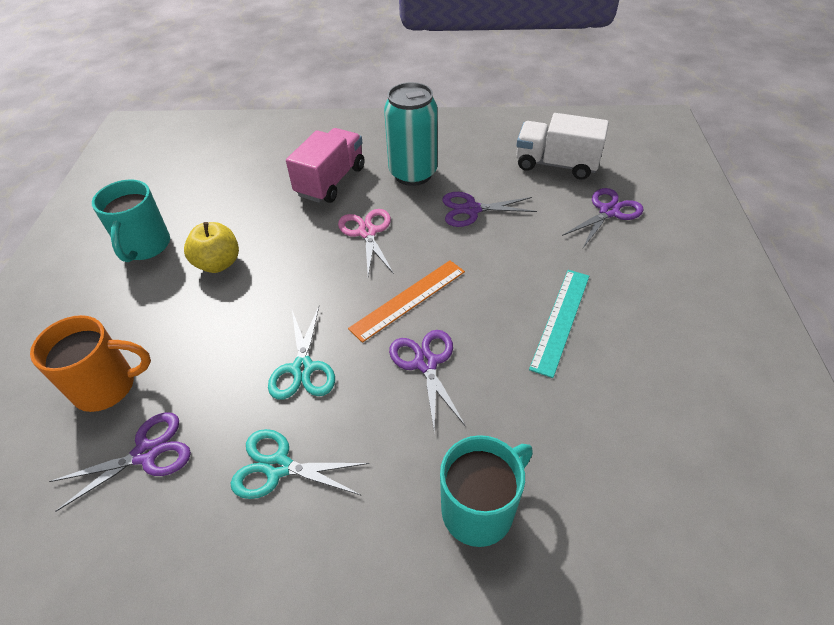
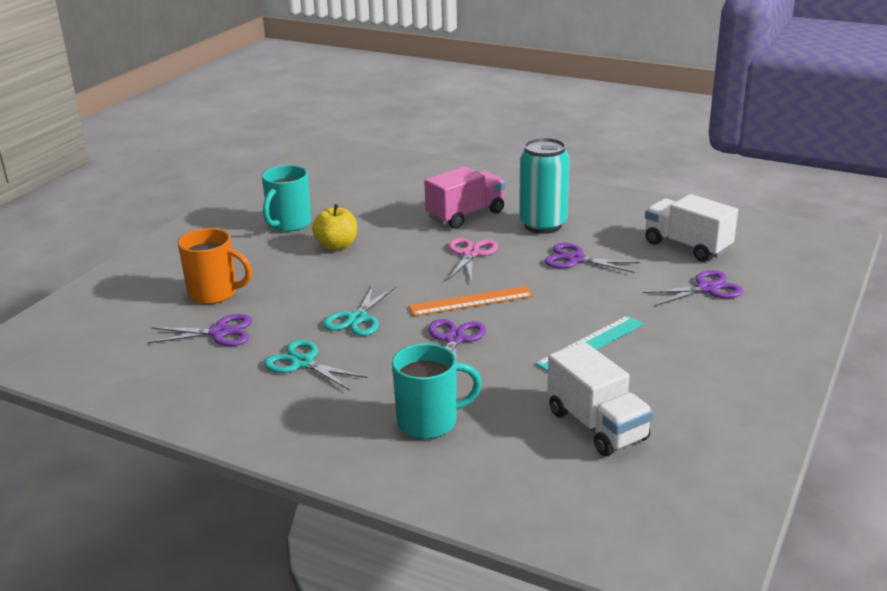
camera: 25 degrees right, 20 degrees down
(646, 440) = (597, 426): none -> white truck

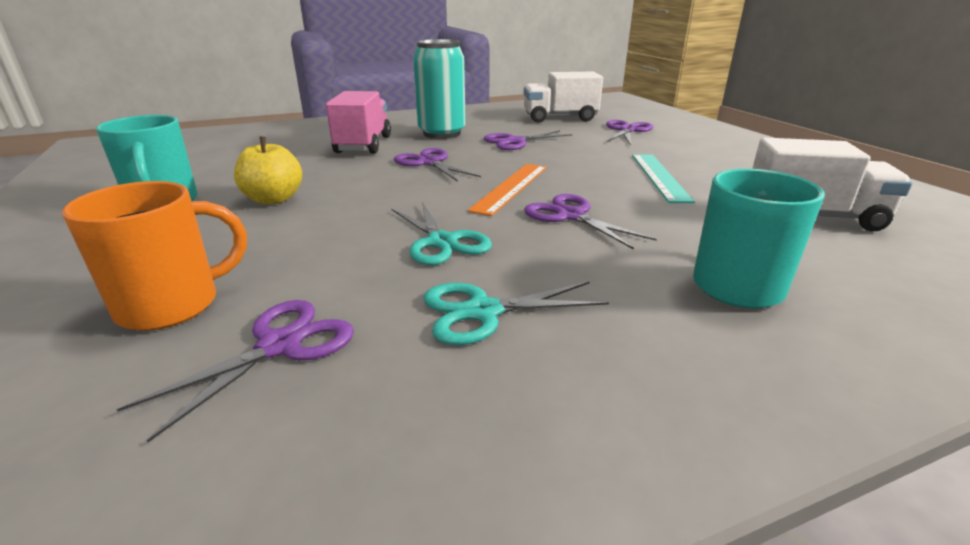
camera: 50 degrees left, 0 degrees up
(470, 254) = (429, 162): pink scissors -> purple scissors

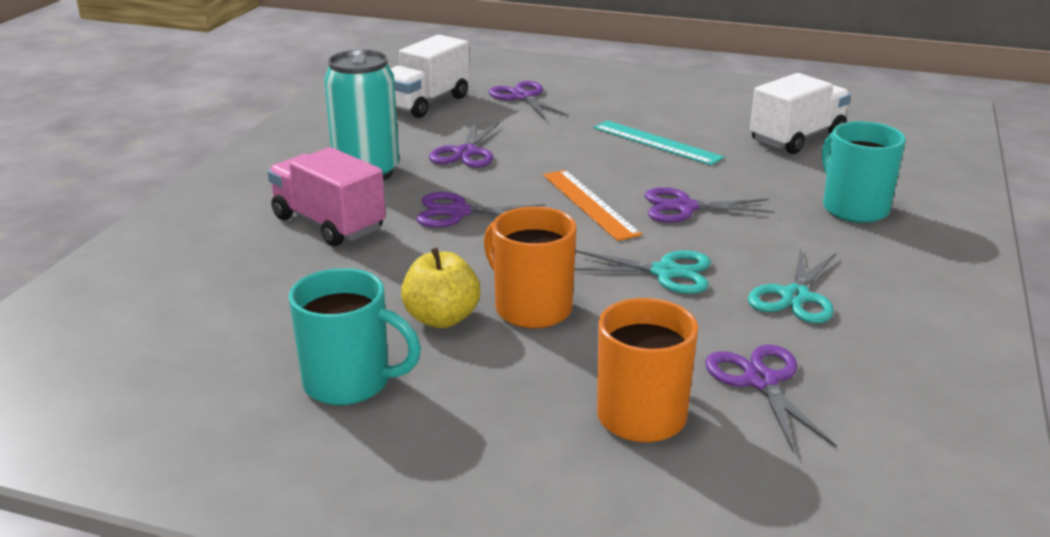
camera: 50 degrees left, 0 degrees up
(318, 217) = (531, 308): none -> orange mug

